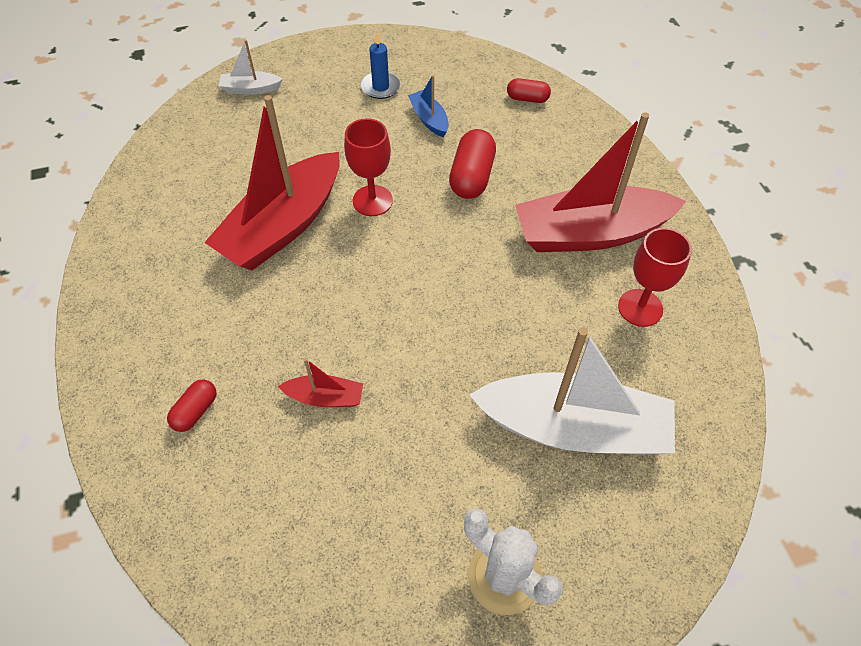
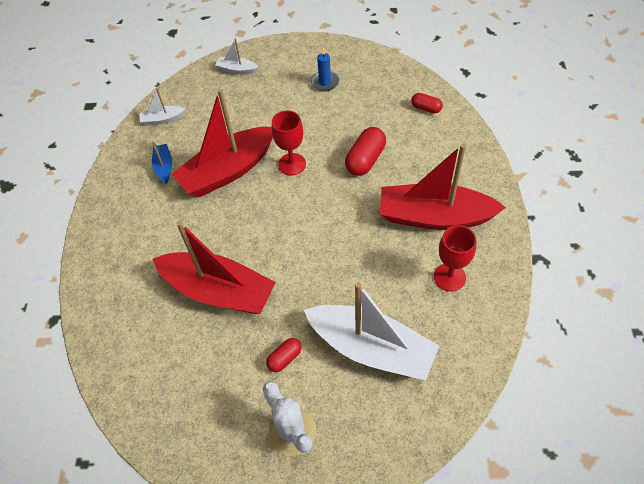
camera: 20 degrees right, 0 degrees up
(161, 172) = (162, 119): none -> white boat
(195, 411) = (138, 281): red capsule -> red capsule (284, 358)
(325, 397) = (218, 291): red boat -> red boat, size x2.30
(429, 119) = (350, 112): blue boat -> blue boat (164, 167)

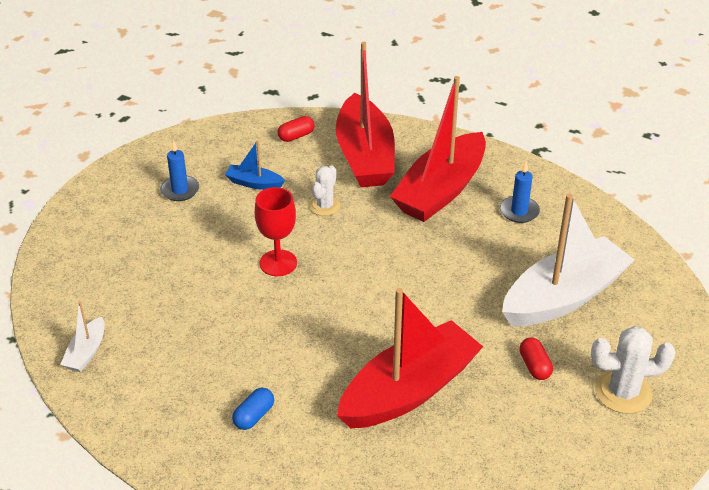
camera: 65 degrees left, 15 degrees down
(154, 220) = (254, 416): none -> blue capsule
(164, 167) = (173, 378): blue boat -> blue boat (254, 183)
(228, 171) = (237, 320): red boat -> red boat (365, 155)
(237, 70) = (75, 253): white boat -> none
(365, 160) = (325, 206): red capsule -> white cactus
(449, 277) = (519, 211): red goblet -> blue candle

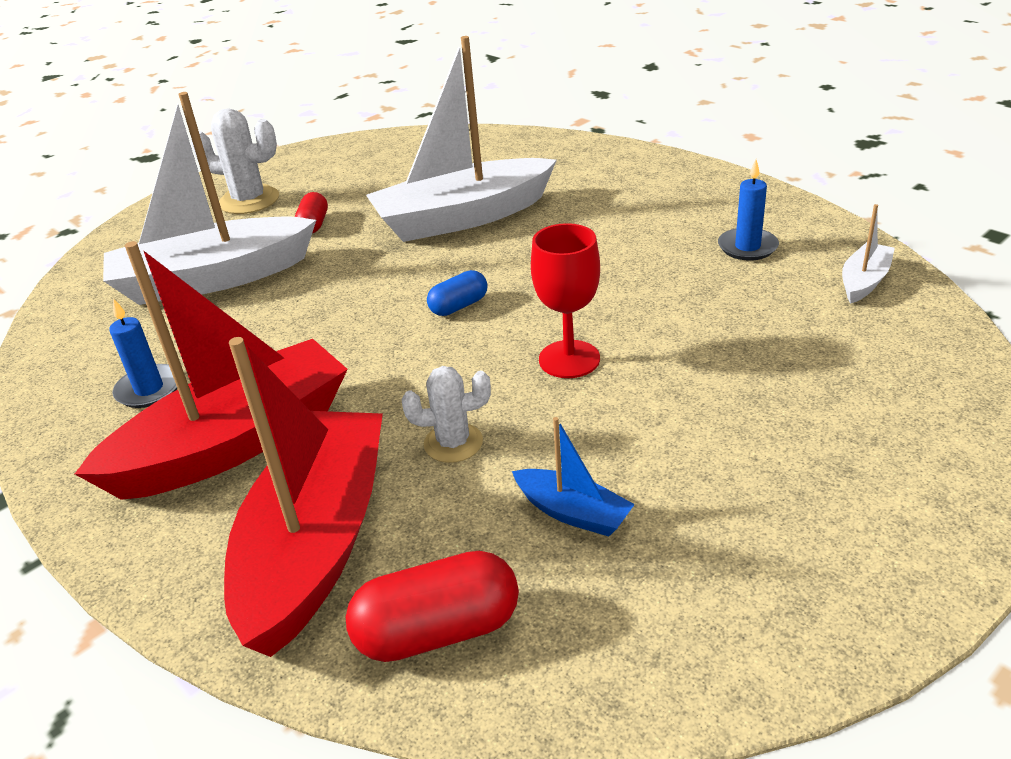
camera: 160 degrees left, 5 degrees down
(180, 190) = (735, 521): blue candle -> blue candle (747, 247)
(254, 416) = (643, 212): blue capsule -> blue capsule (459, 306)
(296, 136) = (438, 631): red capsule -> red capsule, size x1.70
(325, 206) = (453, 443): white cactus -> white cactus turned 45 degrees clockwise
(409, 390) = (463, 217): red boat -> white boat

